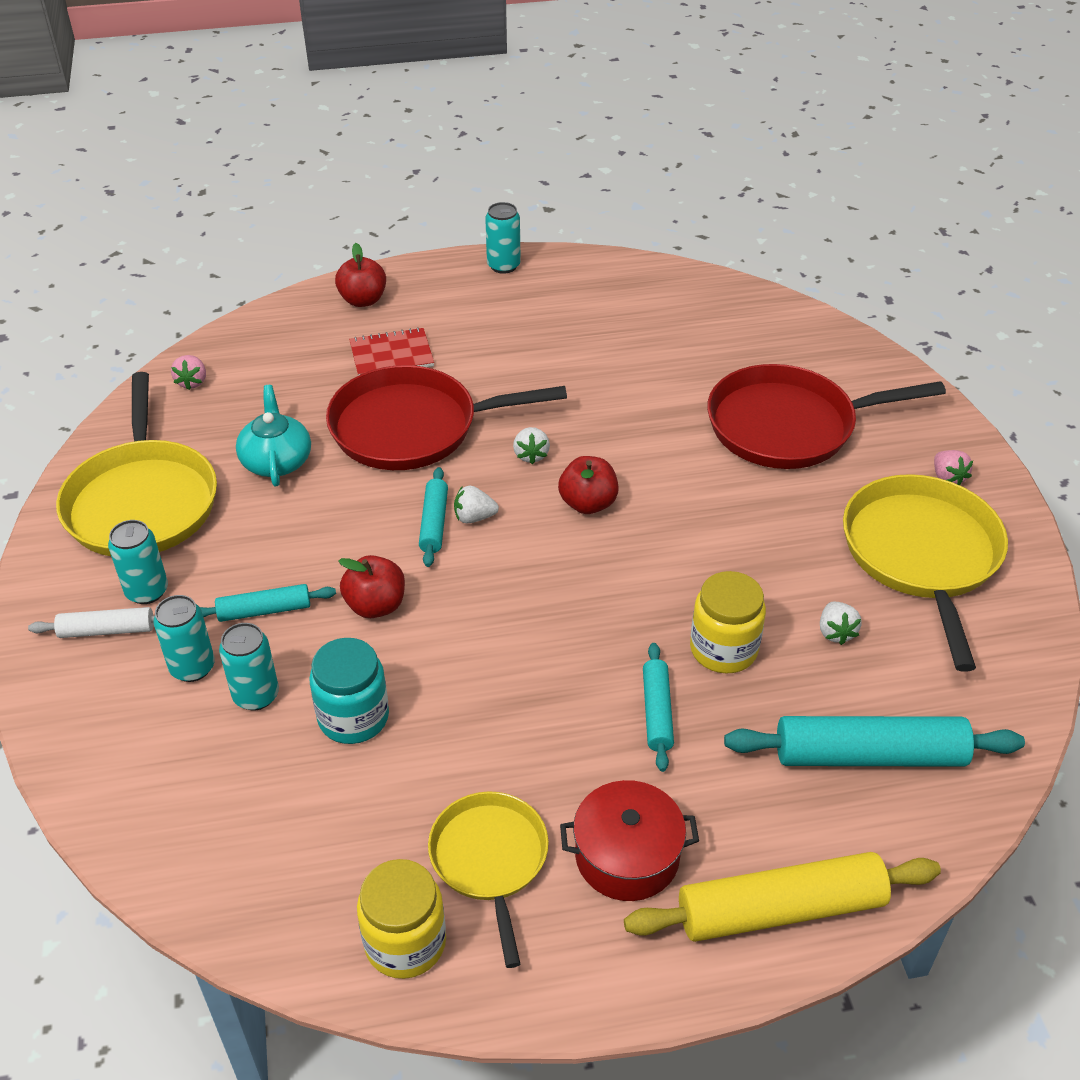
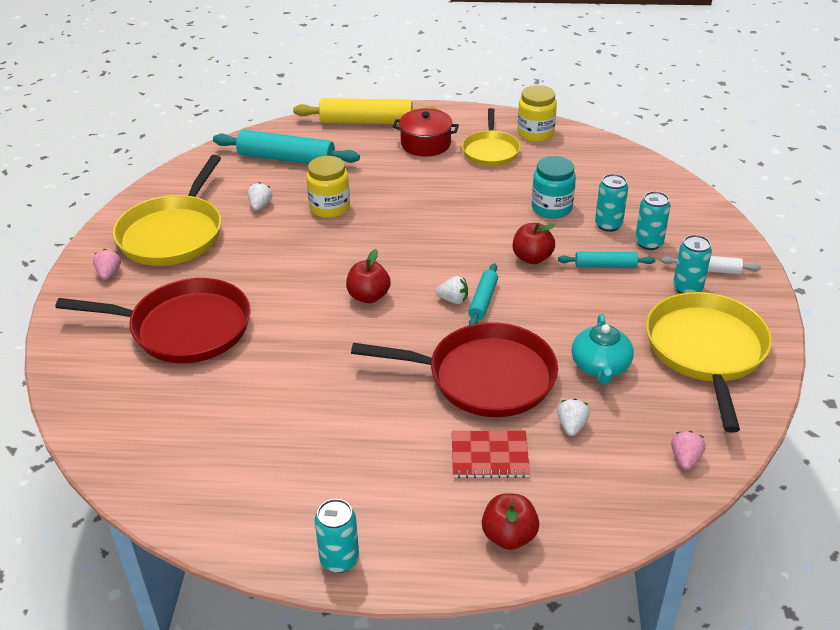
camera: 165 degrees left, 5 degrees down
(531, 455) = (395, 338): white strawberry -> white strawberry (571, 426)
(657, 712) = (383, 188): turquoise rolling pin -> none

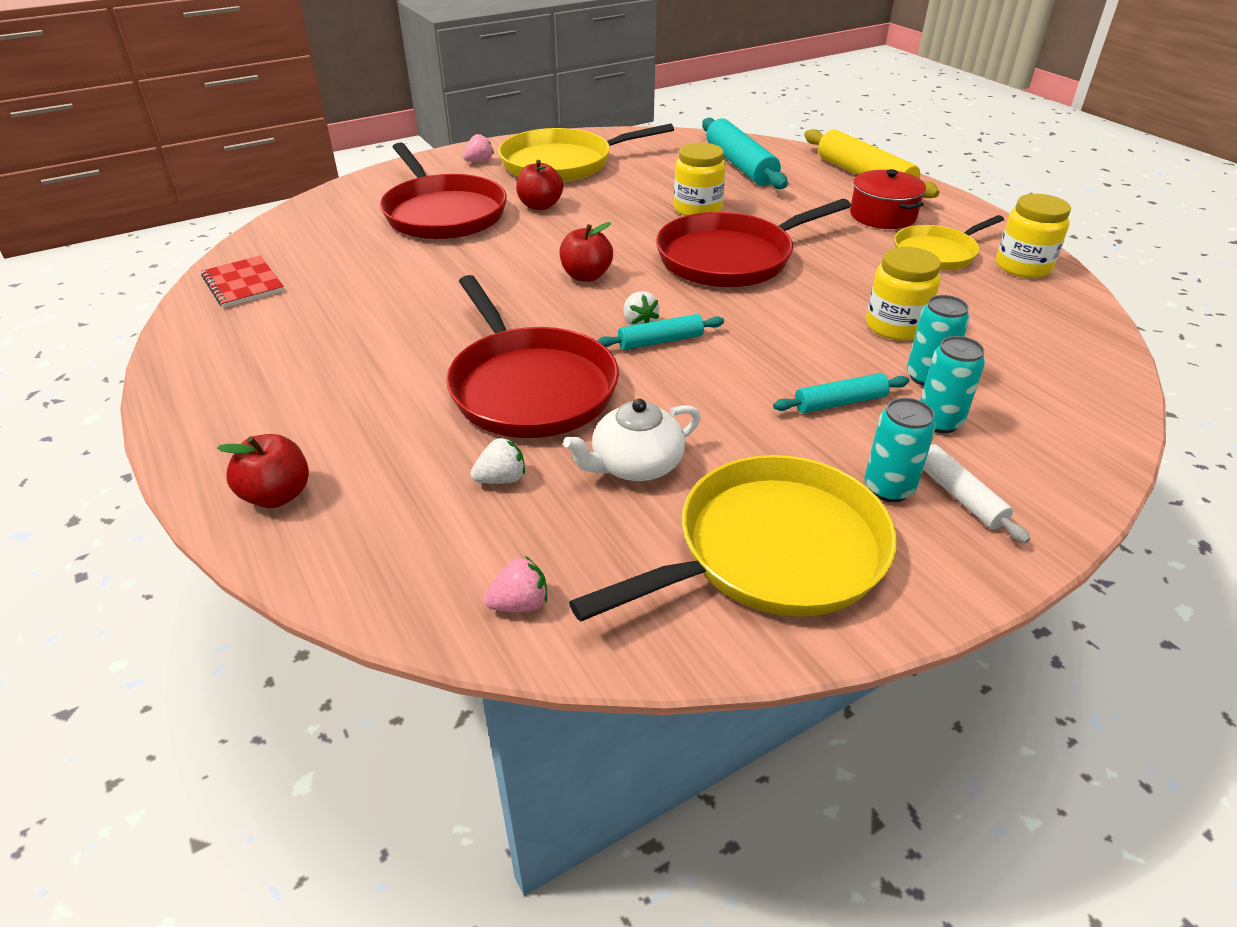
camera: 55 degrees right, 0 degrees up
(260, 206) = (652, 180): white strawberry -> none
(339, 559) = (185, 398): turquoise can -> none
(412, 226) = (730, 258): none -> red pan
(489, 456) = (401, 436): red notebook -> red notebook (243, 284)
(532, 258) = (780, 346): red apple -> red apple (540, 206)
(551, 208) = (895, 326): turquoise jar -> yellow jar
(600, 366) = (635, 465): turquoise teapot -> white teapot
(605, 266) = (840, 402): turquoise rolling pin -> turquoise rolling pin turned 75 degrees counterclockwise

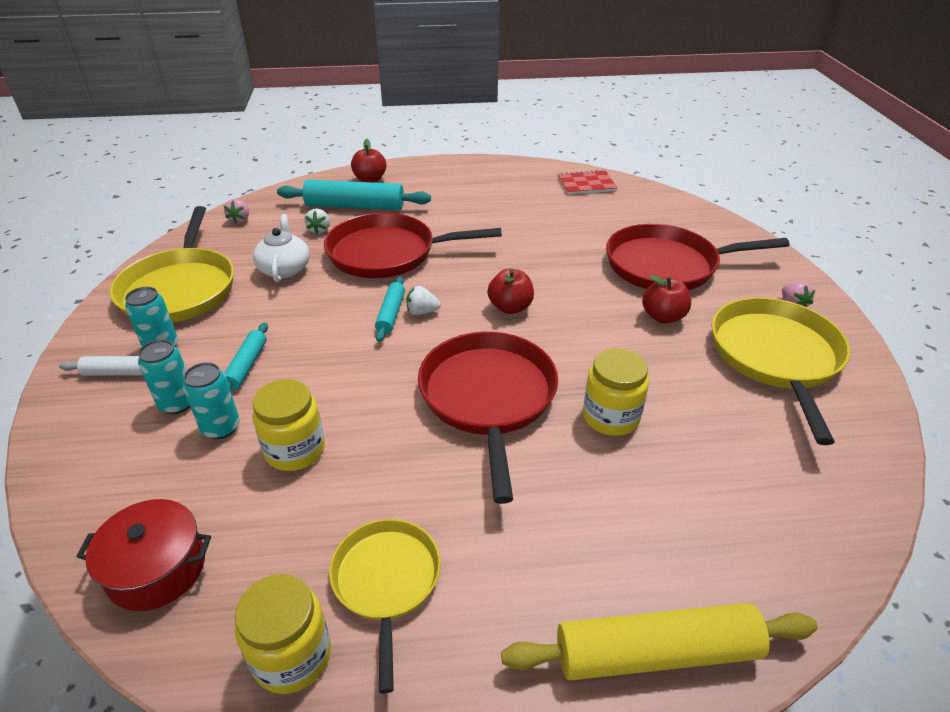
camera: 115 degrees right, 0 degrees up
(740, 165) = (738, 512): turquoise rolling pin -> turquoise rolling pin (355, 206)
(882, 215) = (512, 588): red pot -> red pot (157, 568)

